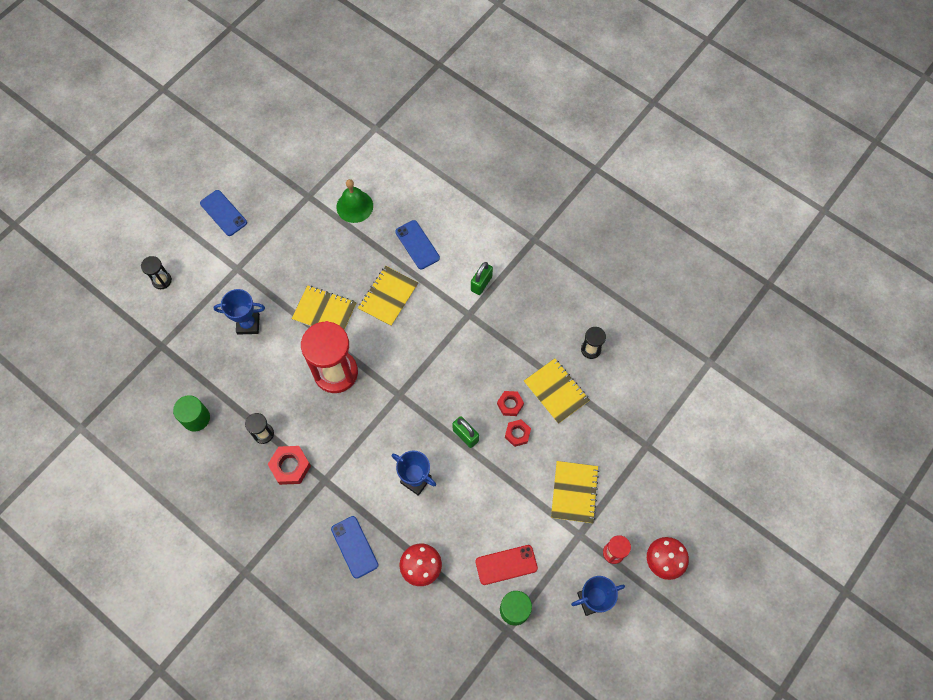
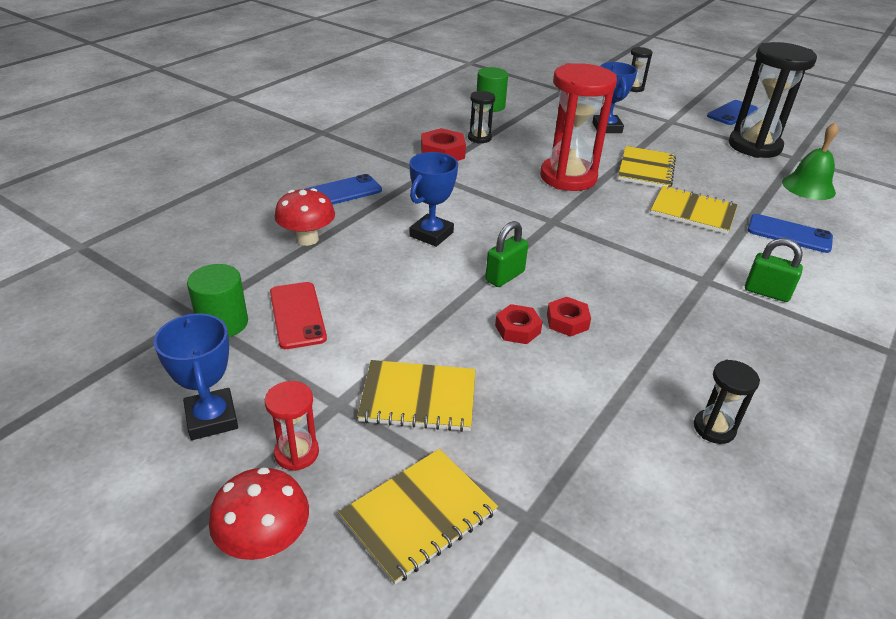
camera: 85 degrees right, 30 degrees down
(288, 219) = (754, 146): none -> black hourglass
(417, 245) = (789, 234): blue phone -> blue phone turned 60 degrees clockwise
(556, 391) = (608, 377): yellow notebook -> yellow notebook (419, 515)

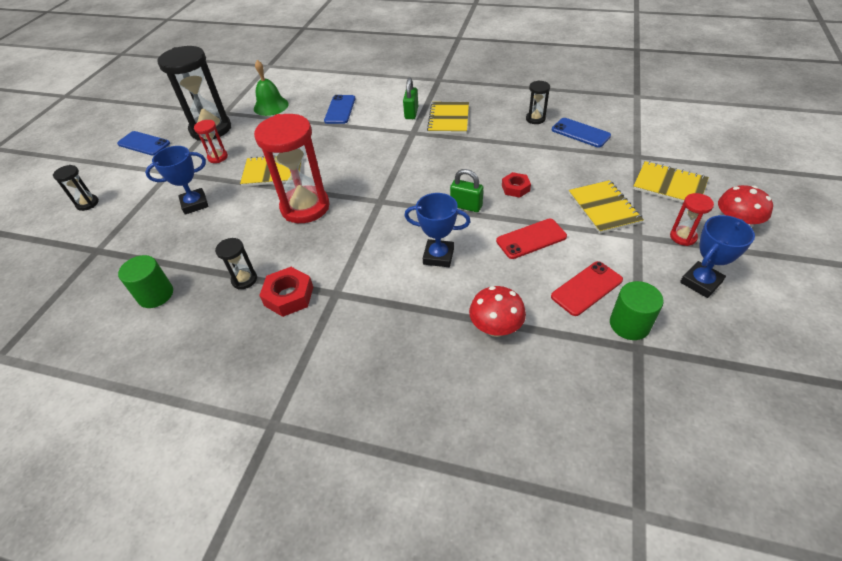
camera: 105 degrees left, 10 degrees up
(342, 192) = (404, 340): blue phone -> blue phone (580, 133)
(408, 305) = (531, 239): none -> red phone
(567, 321) = (493, 172): red nut -> none
(690, 145) = (218, 157): none -> red hourglass
(693, 212) = (331, 144): yellow notebook -> yellow notebook (448, 119)

